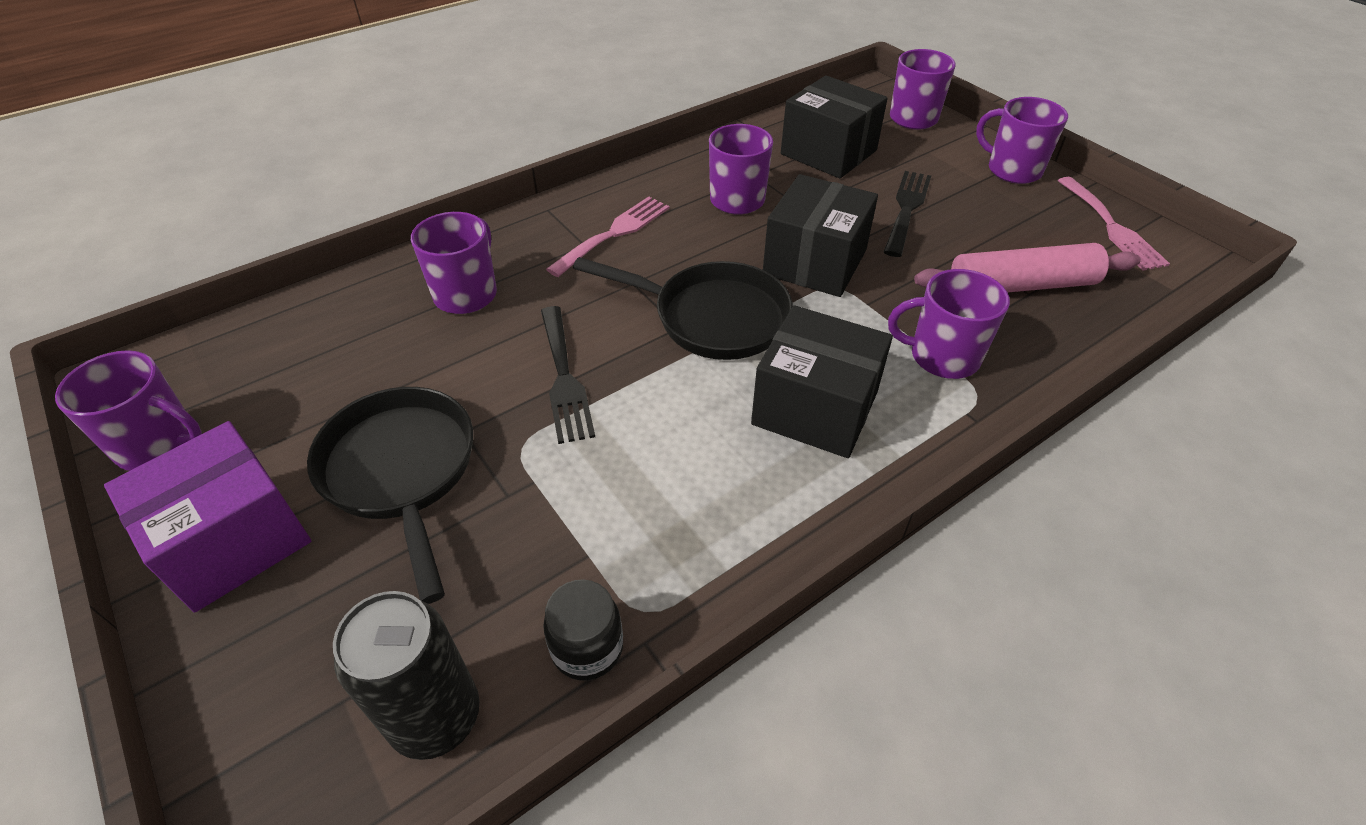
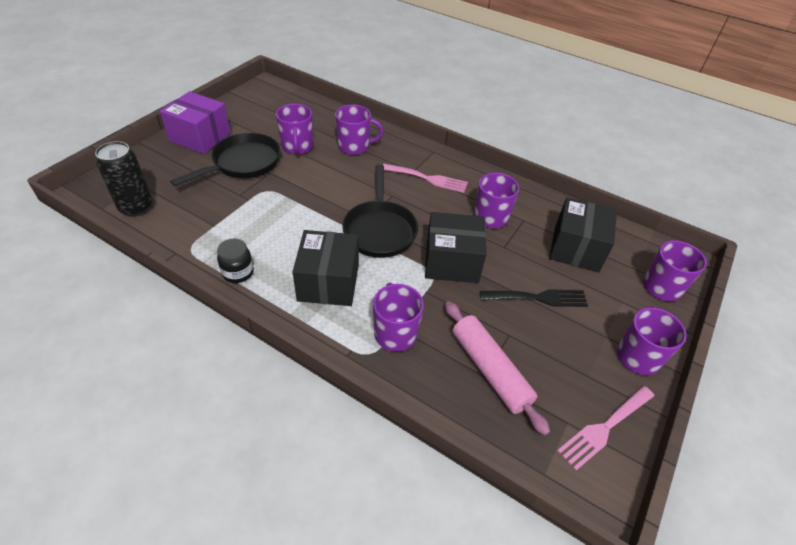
camera: 65 degrees right, 0 degrees up
(158, 444) = (238, 105): purple mug -> purple mug (297, 146)
(564, 378) = (313, 191): black fork -> none
(587, 648) = (170, 237): black jar -> black jar (238, 272)

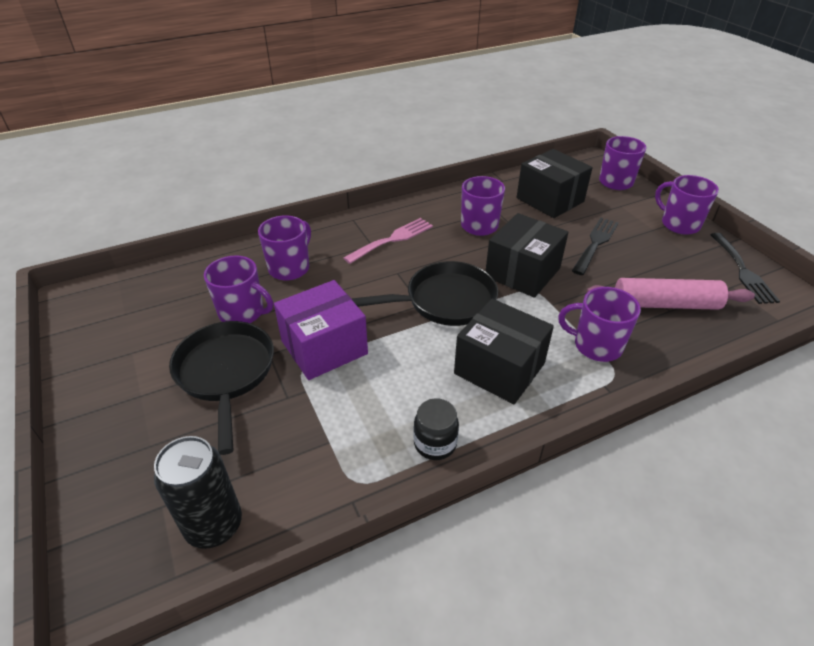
camera: 55 degrees left, 5 degrees down
(200, 137) = (118, 401): purple box -> purple box (324, 347)
(380, 230) = (444, 301): black pan -> black pan turned 45 degrees counterclockwise
(604, 428) = (743, 271): pink fork -> black fork

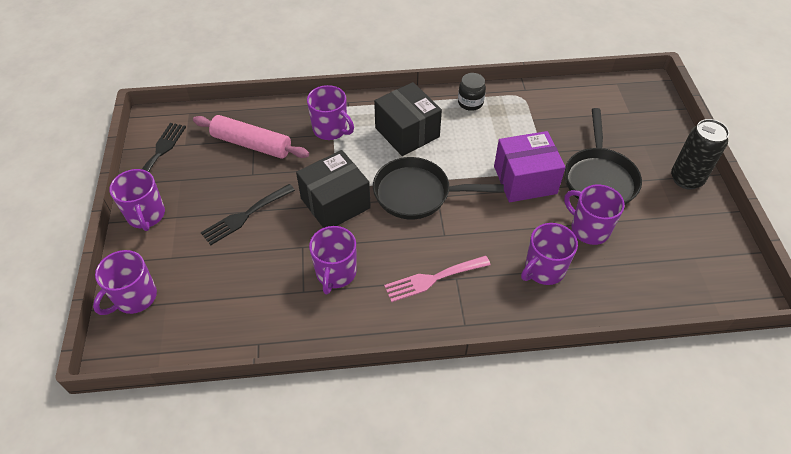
camera: 160 degrees left, 10 degrees up
(214, 525) = (599, 97): black can -> black can (686, 179)
(550, 200) = (234, 289): black box -> none

